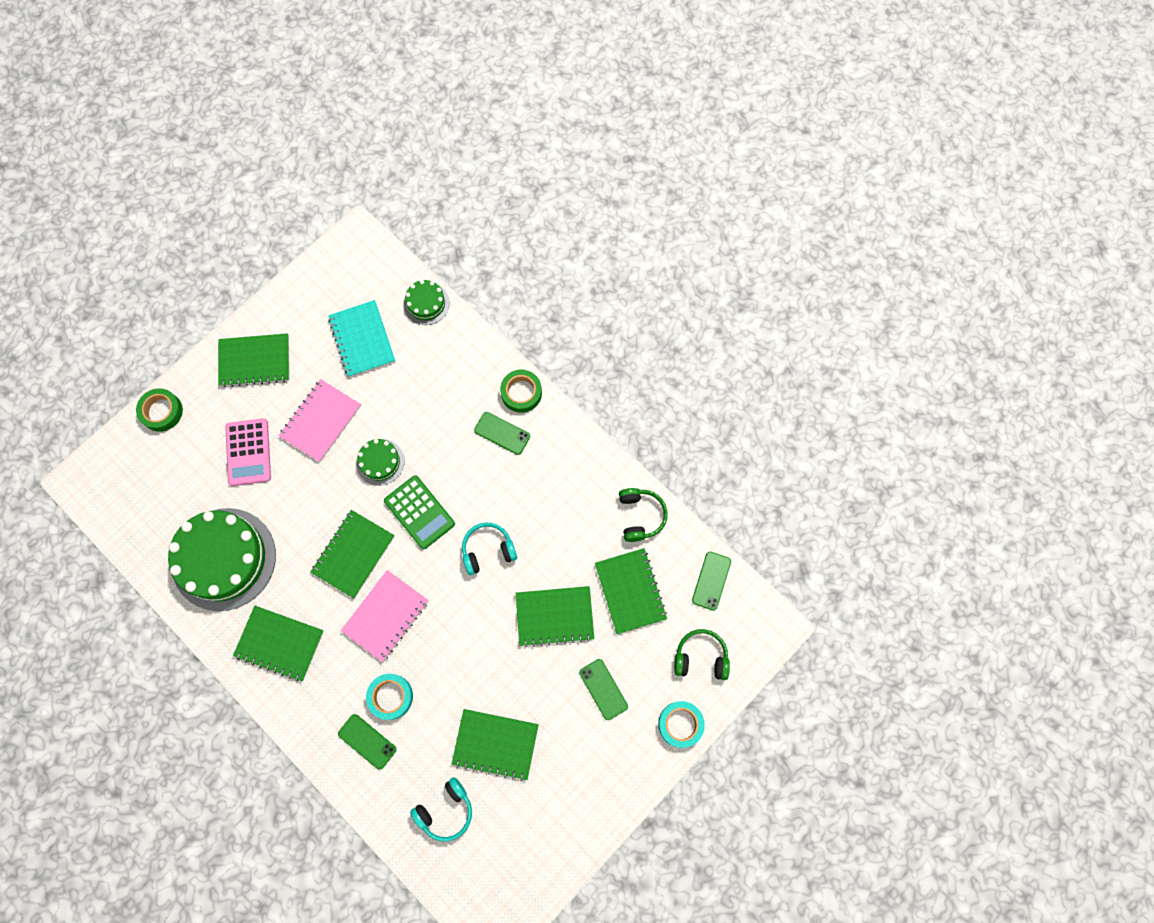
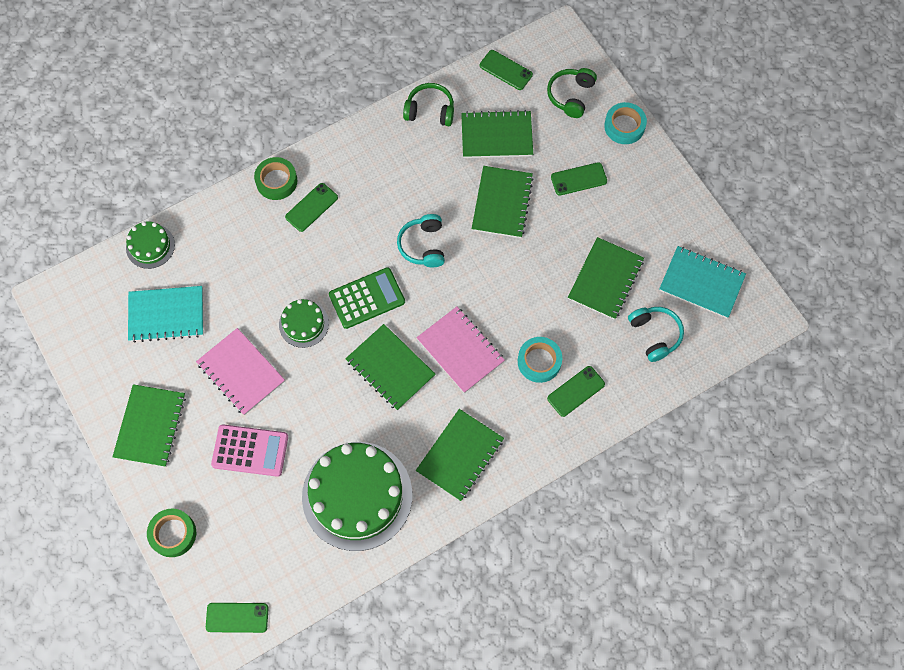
camera: 75 degrees left, 5 degrees down
(98, 488) = (237, 617): none -> green phone
(516, 849) = (701, 283): none -> turquoise notebook

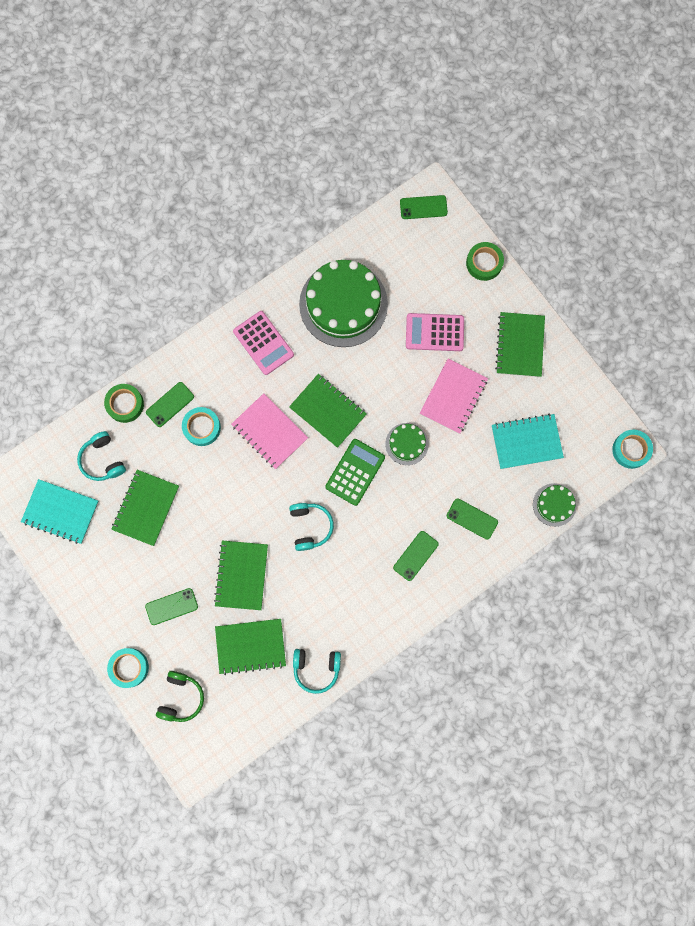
camera: 175 degrees right, 10 degrees up
(50, 296) = (631, 450): none -> turquoise tape
(241, 372) = (453, 397): pink notebook -> pink notebook turned 75 degrees clockwise
(276, 181) = (452, 579): green tape -> green tape (125, 404)
(367, 298) = (355, 472): green calculator -> green calculator turned 150 degrees clockwise
(430, 110) = (316, 668): green headphones -> turquoise headphones
(460, 455) = (263, 343): green notebook -> pink calculator
(506, 70) = (246, 721): green phone -> green phone (472, 519)

